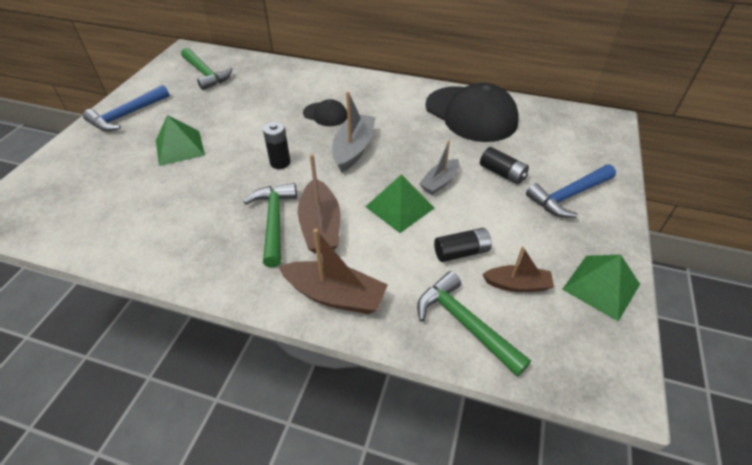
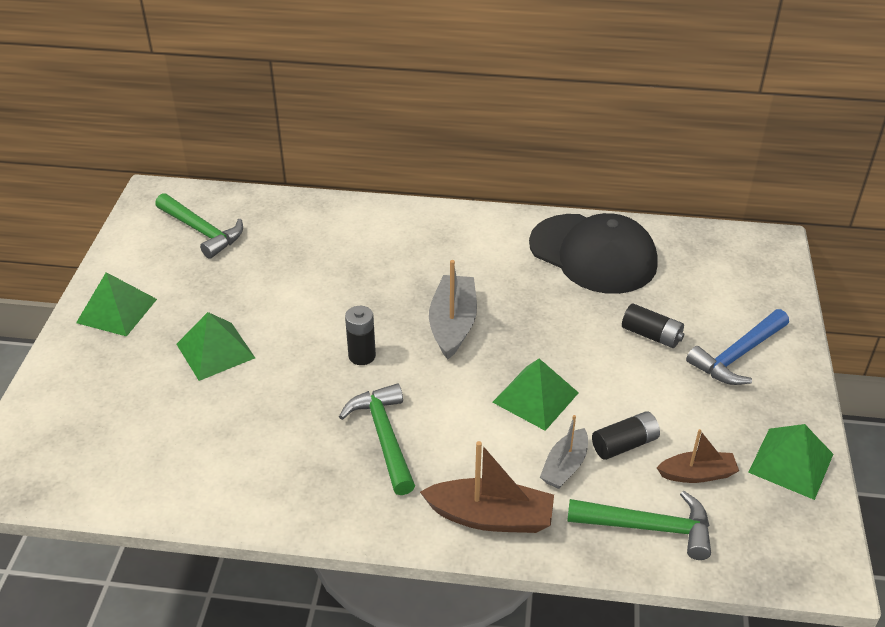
camera: 10 degrees left, 5 degrees down
(127, 115) = (116, 310): blue hammer -> green pyramid
(320, 226) = (445, 435): brown boat -> none
(325, 114) = (398, 277): black cap -> none
(439, 182) = (576, 357): grey boat -> grey boat (565, 466)
(465, 324) = (648, 527): green hammer -> green hammer turned 150 degrees clockwise

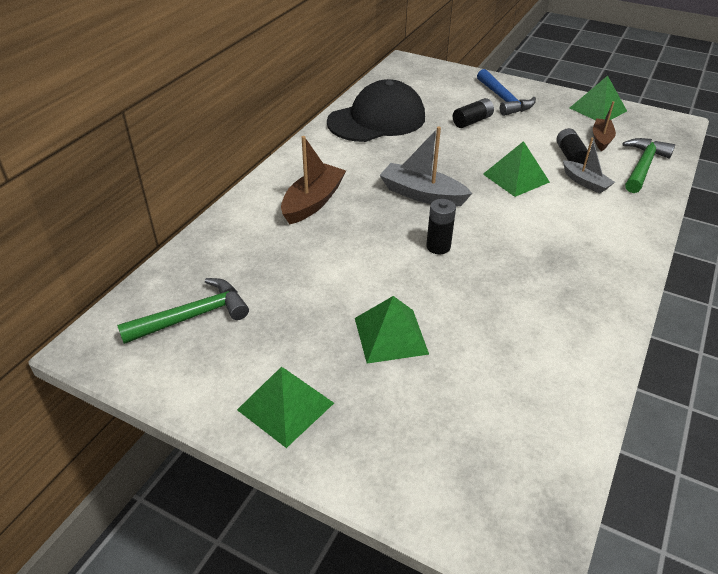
camera: 70 degrees left, 0 degrees up
(384, 437) = (537, 254): green hammer -> none
(490, 517) = (627, 223): brown boat -> brown boat (313, 202)

